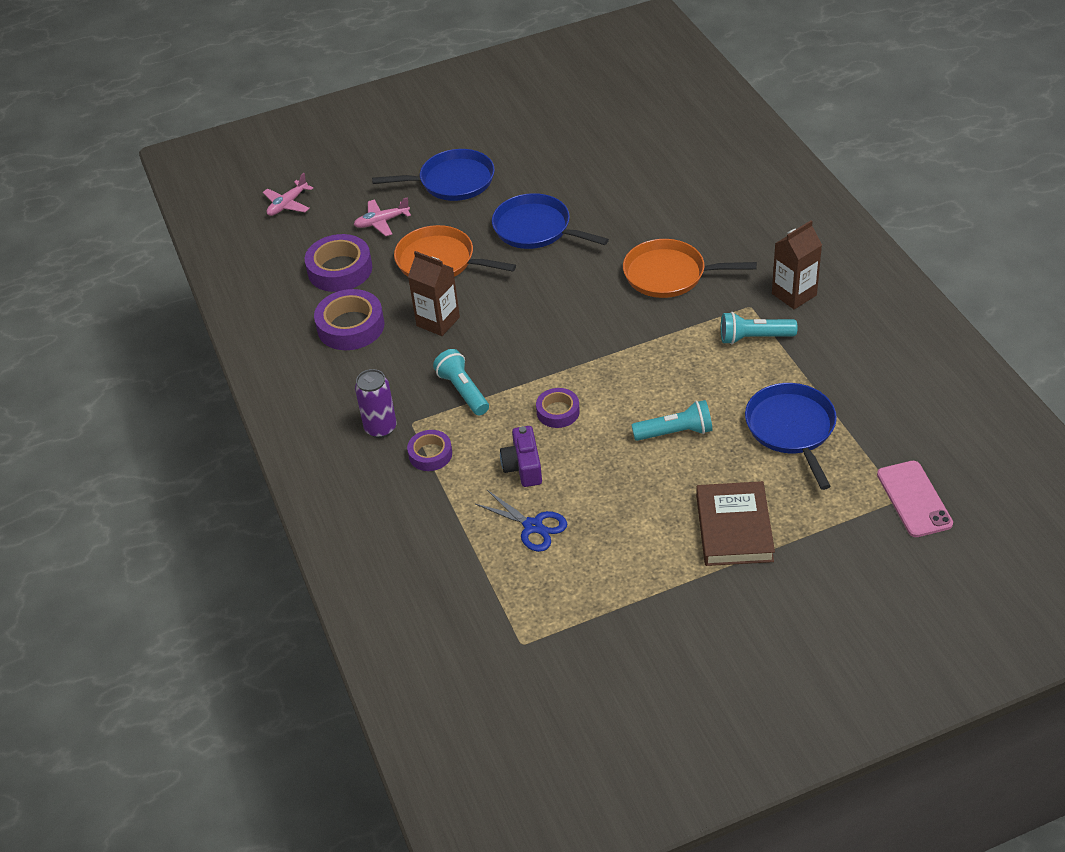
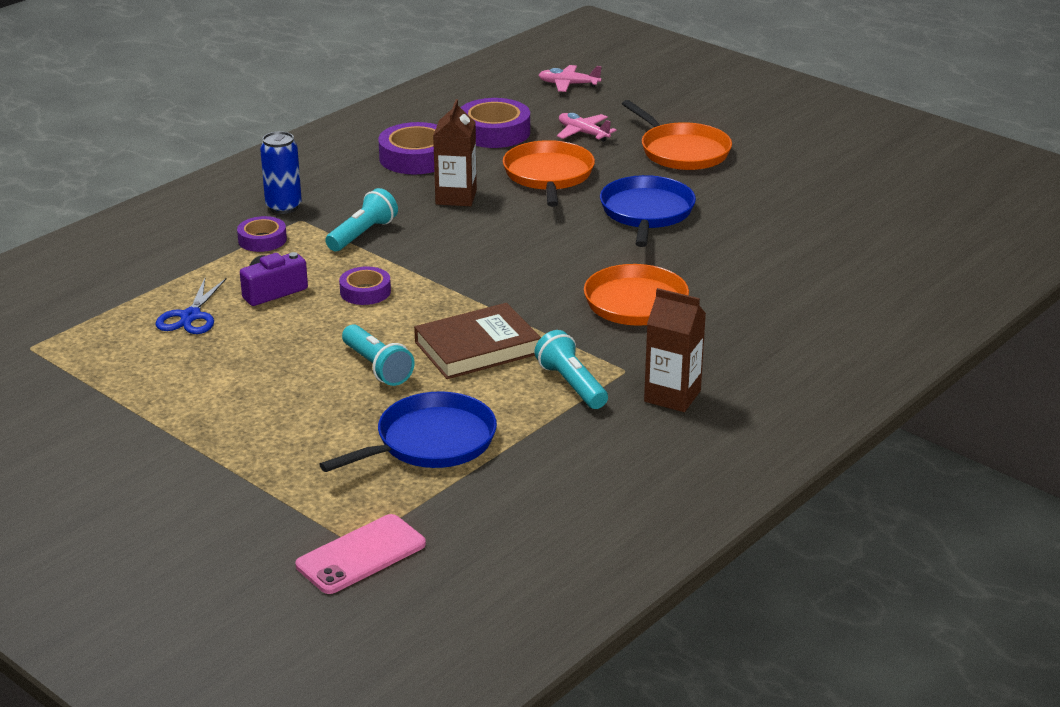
camera: 60 degrees right, 15 degrees down
(380, 428) = (283, 207): purple can -> blue can
(453, 181) = (682, 151): blue pan -> orange pan
(734, 528) = (247, 436): brown book -> brown book (477, 348)

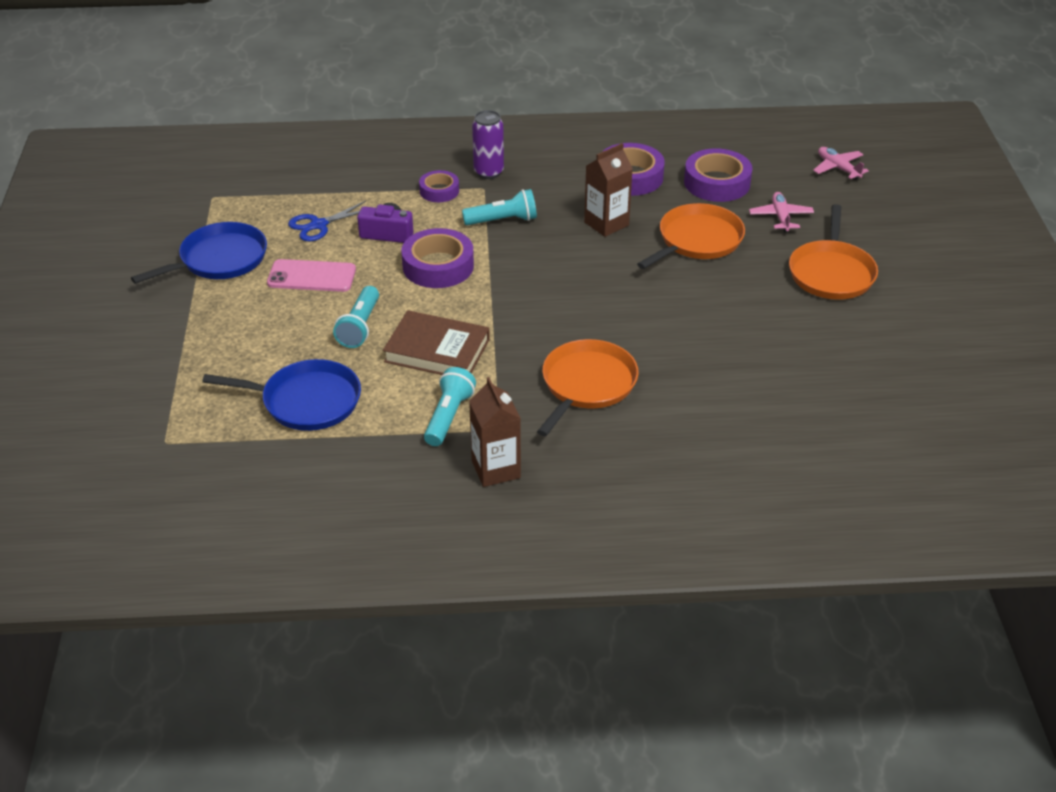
camera: 45 degrees right, 10 degrees up
(283, 207) = (488, 172): blue can -> purple can
(361, 555) = (156, 452): pink phone -> pink phone (311, 276)
(365, 292) = (438, 266): purple tape -> purple tape, size x1.68
(646, 213) = (718, 311): blue pan -> blue pan (219, 259)

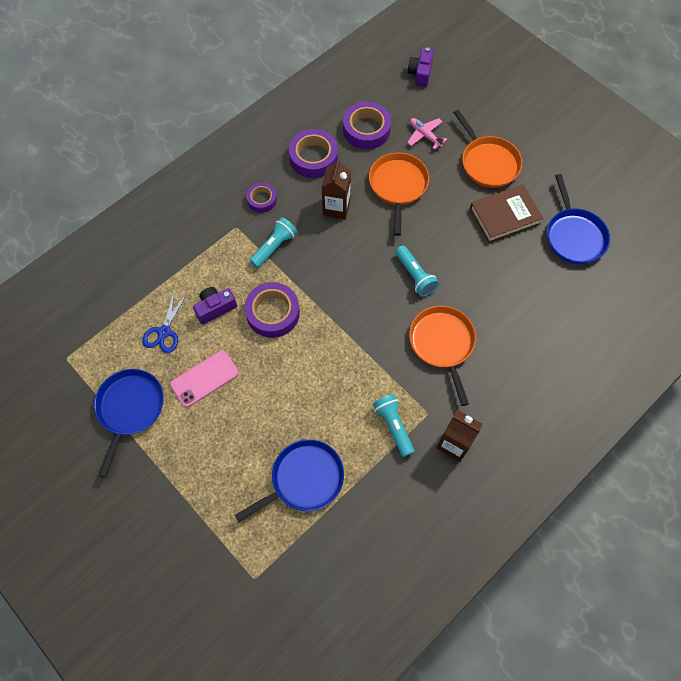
camera: 40 degrees left, 25 degrees up
(360, 327) = (276, 397): turquoise flashlight -> turquoise flashlight (415, 276)
(437, 350) = (338, 381): brown book -> brown book (505, 216)
(439, 191) = (211, 248): purple tape -> purple tape (262, 200)
(488, 172) = (226, 211): purple can -> none
(838, 168) = (420, 73): pink plane -> purple camera
(866, 384) = (574, 236): none -> blue pan

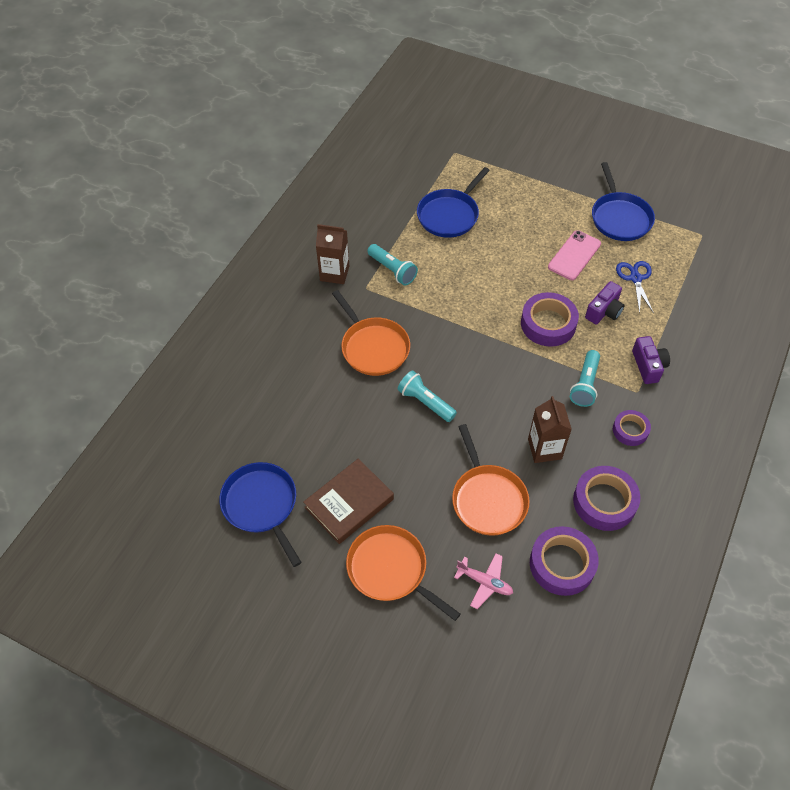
camera: 160 degrees right, 10 degrees down
(420, 73) = (533, 687): purple camera -> purple camera (648, 366)

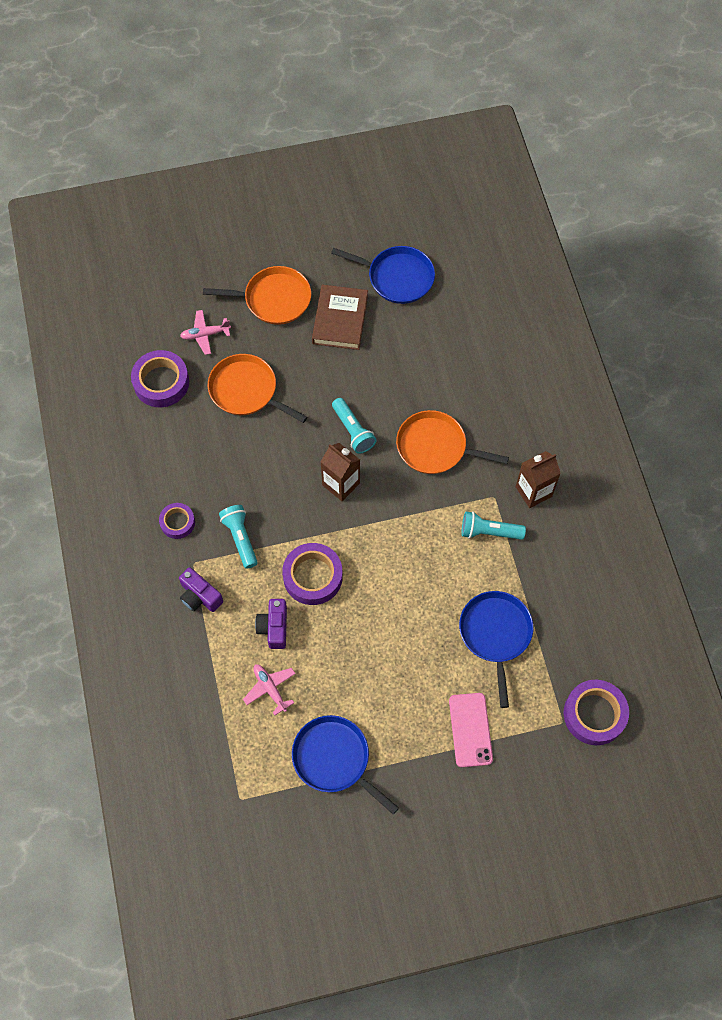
camera: 140 degrees right, 10 degrees up
(425, 402) = (353, 431): turquoise flashlight -> turquoise flashlight turned 60 degrees clockwise
(544, 449) = (233, 458): brown carton -> brown carton (341, 484)
(574, 255) = (344, 674): pink phone -> pink phone (470, 730)
(604, 502) = (160, 448): purple tape -> purple tape (594, 714)
(635, 278) = (270, 689): blue scissors -> pink plane

